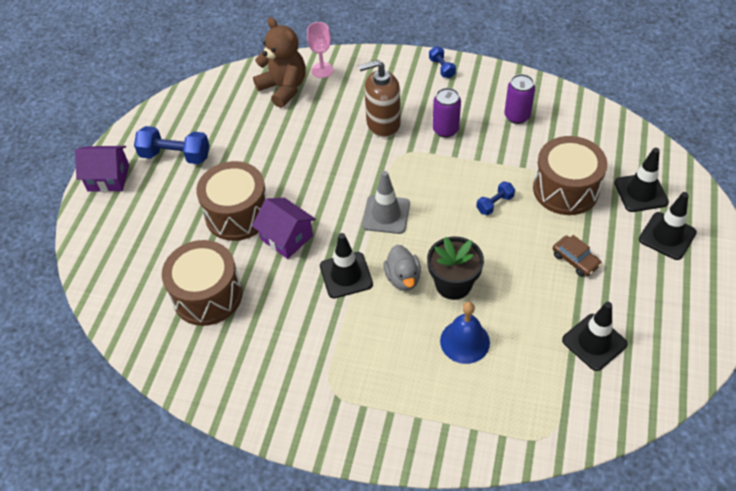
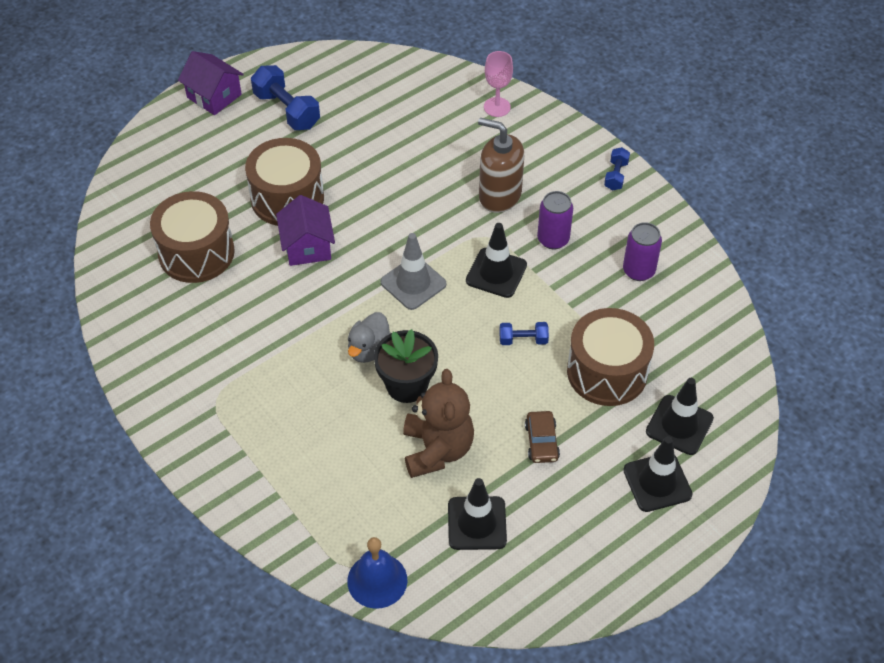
camera: 35 degrees right, 0 degrees up
(284, 88) = (443, 103): brown teddy bear -> brown teddy bear (437, 449)
(346, 275) = (324, 313): black traffic cone -> black traffic cone (496, 273)
(464, 341) = (364, 440): blue bell -> blue bell (377, 580)

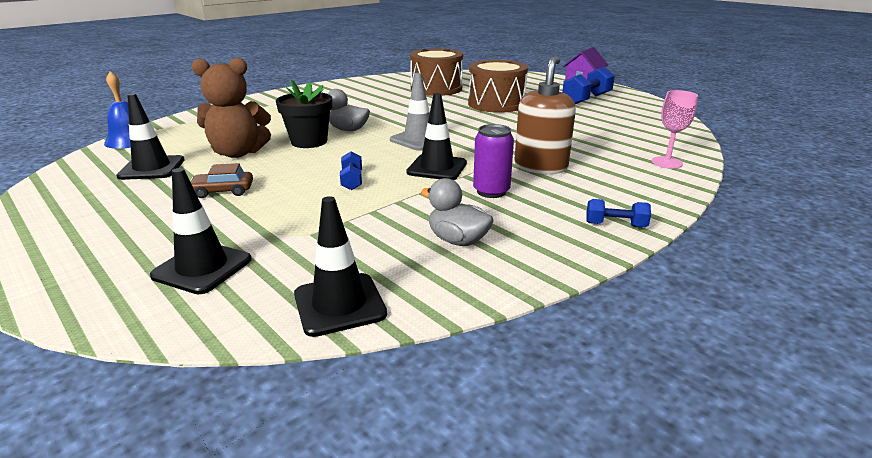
camera: 85 degrees right, 25 degrees down
(307, 246) = (450, 110): purple house -> none
(607, 372) = (300, 222): brown drum -> none
(638, 271) = (457, 240): purple can -> grey duck
(657, 482) = (127, 252): black traffic cone -> black traffic cone (339, 304)

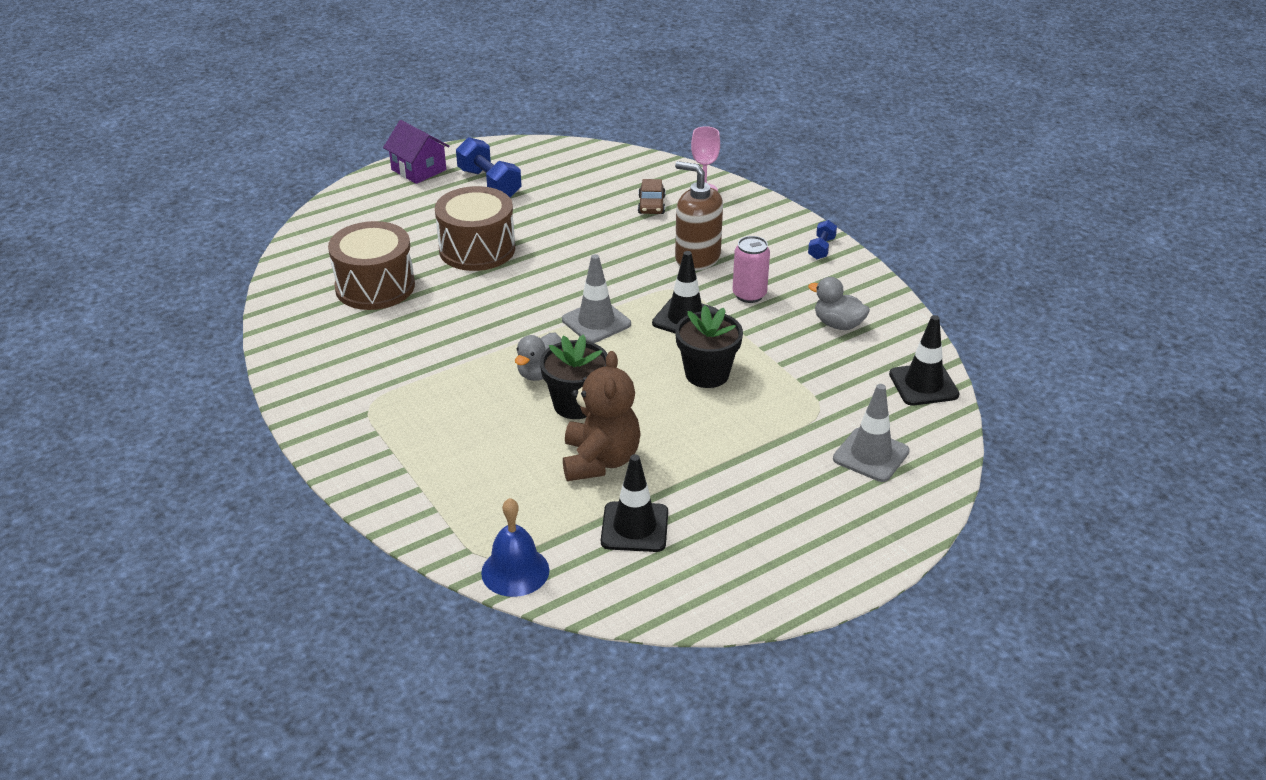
camera: 80 degrees left, 10 degrees up
(202, 268) = (871, 455): black traffic cone -> grey traffic cone
(223, 191) = (716, 460): brown car -> brown car (651, 205)
(352, 181) = (707, 374): blue dumbbell -> black flower pot
(457, 240) = (838, 324): grey duck -> grey duck turned 75 degrees clockwise
(491, 191) = (749, 295): purple can -> pink can

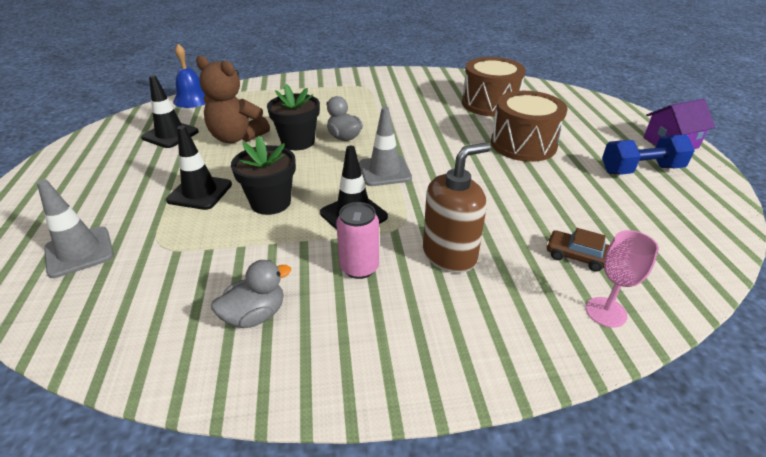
camera: 115 degrees right, 0 degrees up
(821, 248) = (414, 376): blue dumbbell -> none
(923, 385) = (99, 338): black traffic cone -> black traffic cone (200, 192)

